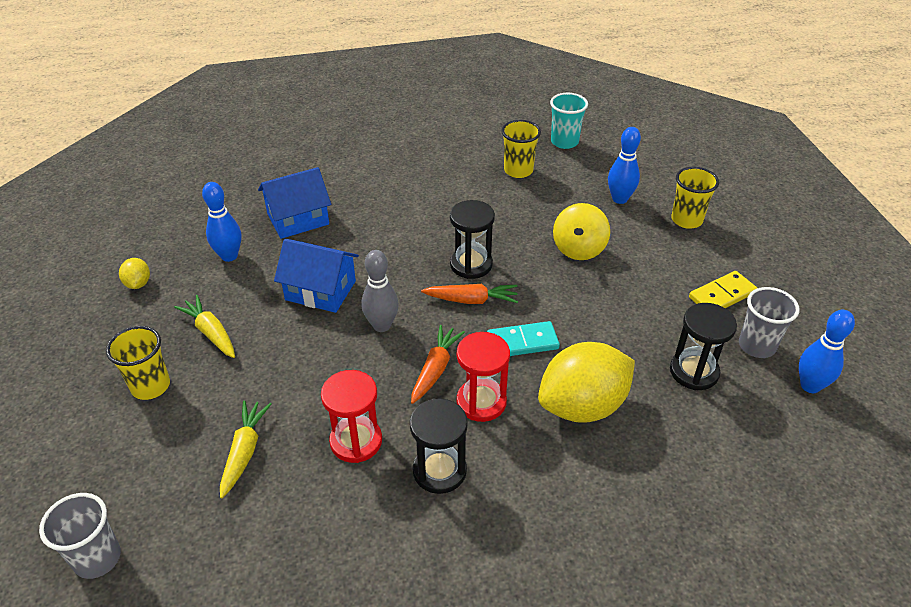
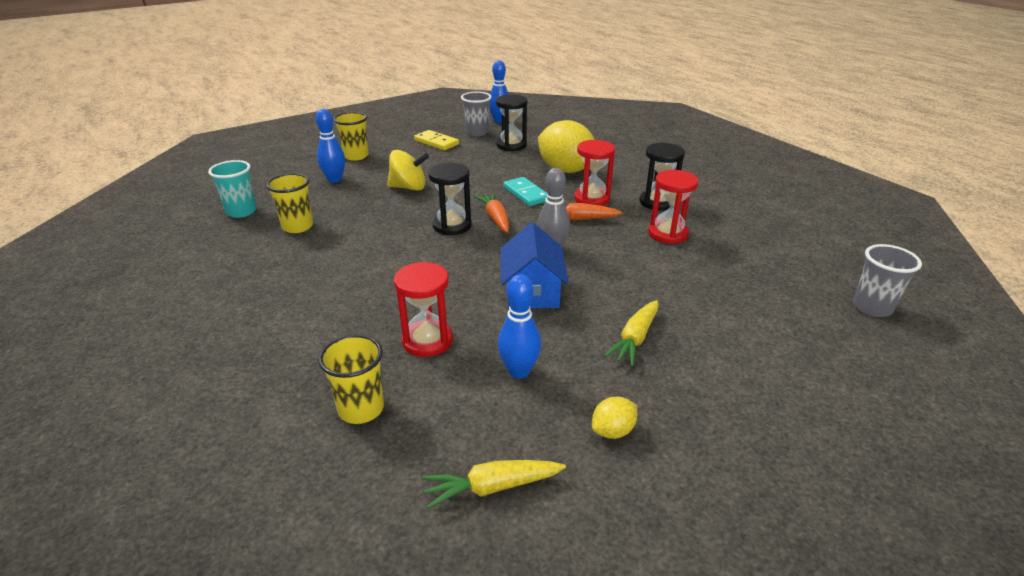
camera: 110 degrees left, 10 degrees down
(150, 386) = (725, 350): yellow cup -> yellow cup (361, 409)
(245, 451) = (725, 275): yellow carrot -> yellow carrot (492, 487)
(298, 219) = (427, 341): blue house -> red hourglass

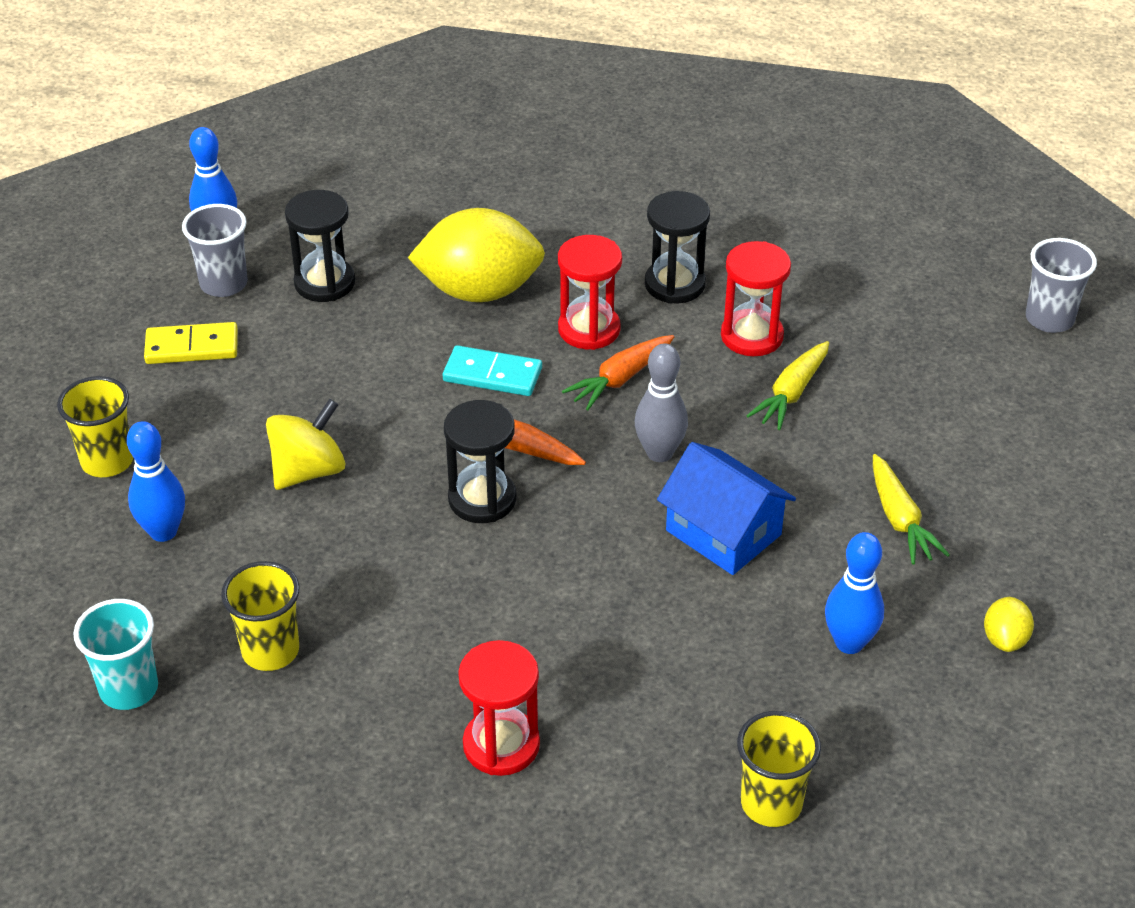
camera: 45 degrees left, 10 degrees up
(427, 341) = (712, 681): red hourglass -> red hourglass (501, 745)
(492, 487) = (984, 771): yellow carrot -> yellow carrot (791, 393)

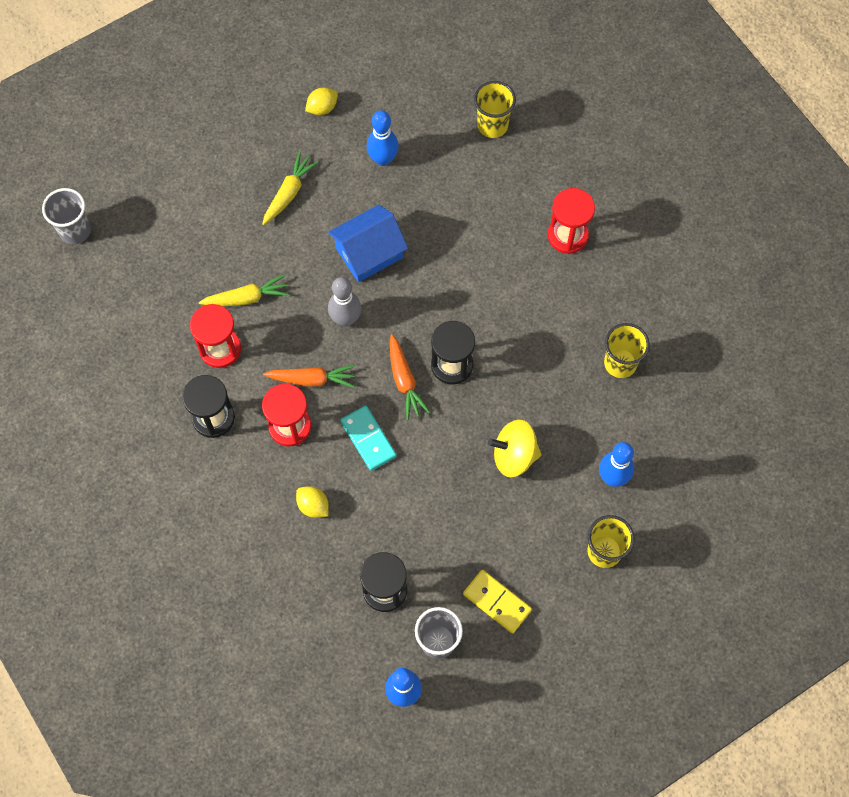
camera: 135 degrees left, 25 degrees up
(129, 689) = (696, 396): turquoise cup -> none
(479, 291) = (313, 506): yellow lemon -> yellow lemon, size x0.43
(723, 532) = (369, 252): blue house -> blue house turned 60 degrees clockwise

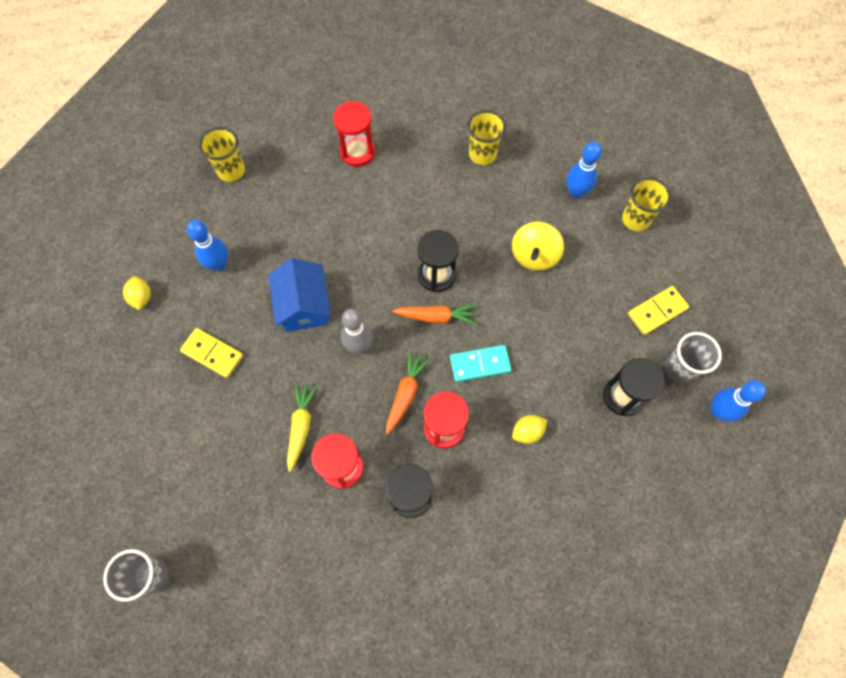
camera: 70 degrees left, 0 degrees up
(289, 193) = (212, 354): yellow carrot -> yellow domino

